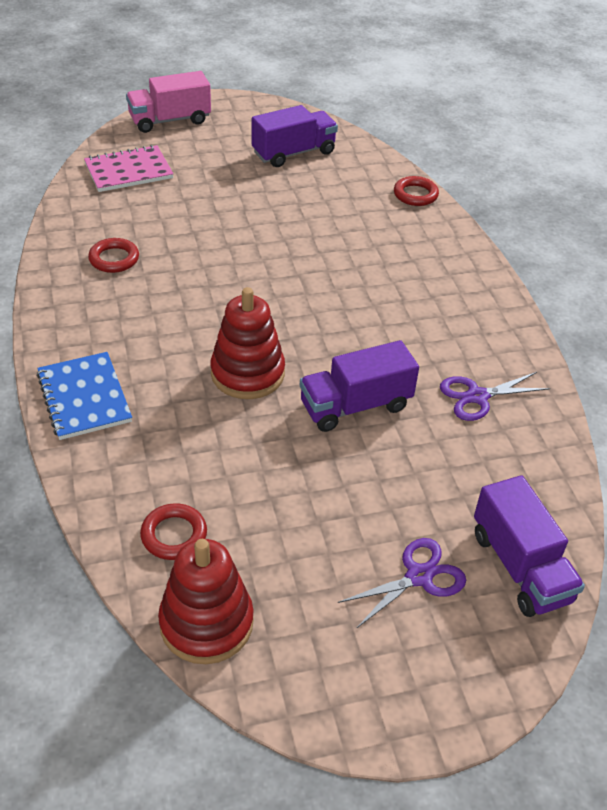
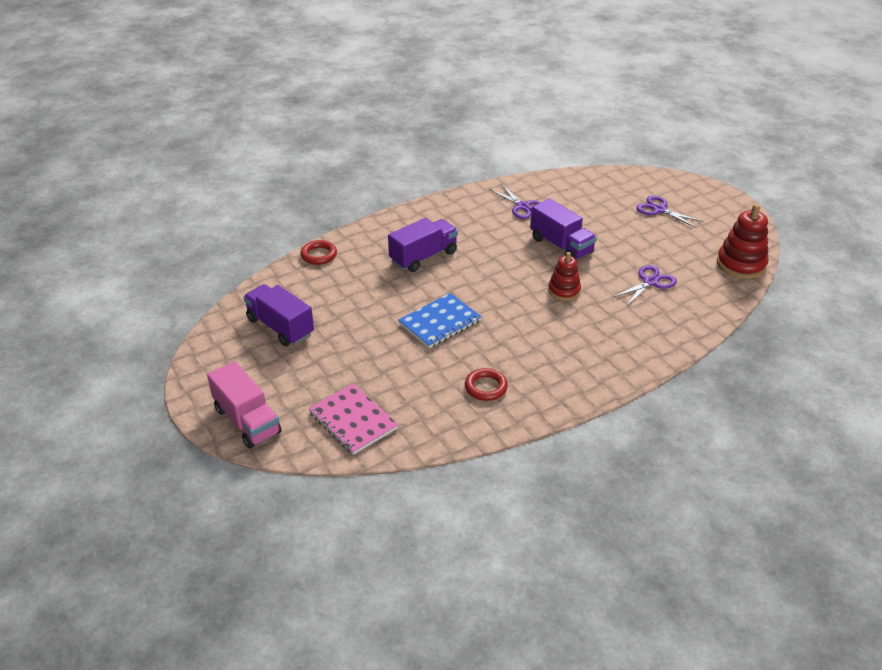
camera: 105 degrees left, 5 degrees down
(84, 397) = (636, 353): blue notebook -> blue notebook (440, 322)
(174, 535) = (703, 287): red ring -> none
(219, 474) = (650, 282): none -> purple scissors
(247, 373) = (564, 291): red stacking toy -> red stacking toy, size x0.64
(520, 566) = (629, 184): purple truck -> purple truck (423, 257)

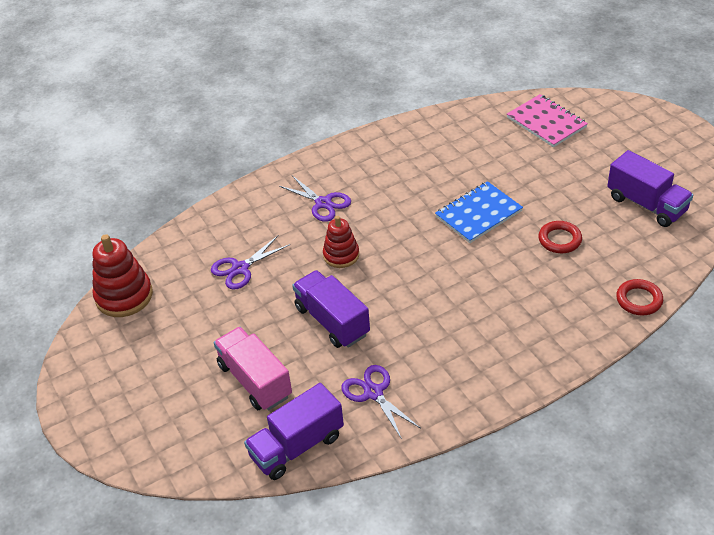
camera: 175 degrees left, 5 degrees up
(247, 421) = (638, 119): pink truck -> pink truck (255, 380)
(423, 257) = (506, 300): purple truck -> purple truck (297, 446)
(486, 387) = (431, 152): red ring -> red ring (559, 240)
(659, 210) = (182, 389): purple scissors -> purple scissors (323, 203)

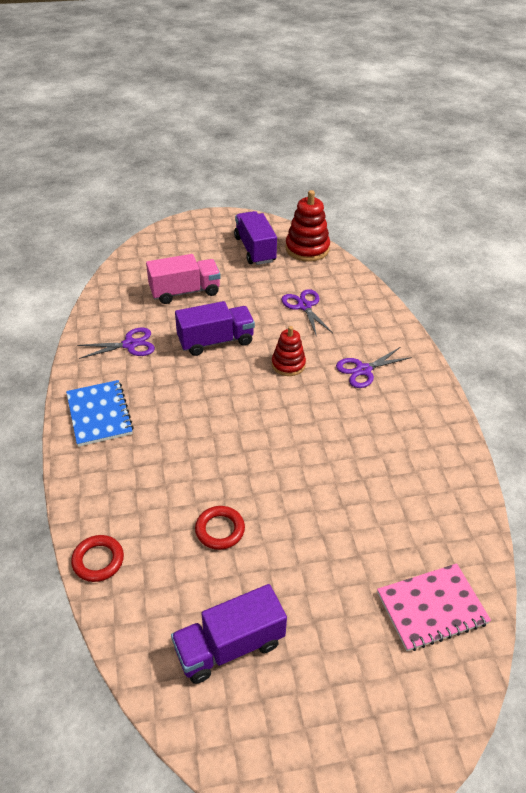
camera: 105 degrees right, 0 degrees up
(297, 446) = (114, 298): purple truck -> purple truck (255, 249)
(478, 214) = (293, 476): blue notebook -> blue notebook (99, 414)

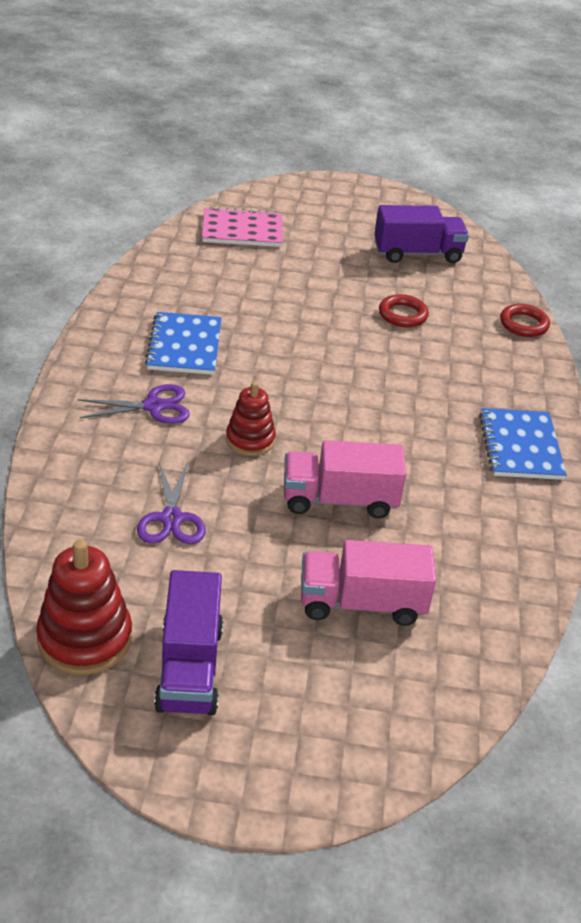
camera: 165 degrees left, 5 degrees down
(130, 345) = (472, 530): purple scissors -> none
(215, 341) = (339, 500): purple truck -> pink truck
(379, 428) = (184, 346): none -> blue notebook

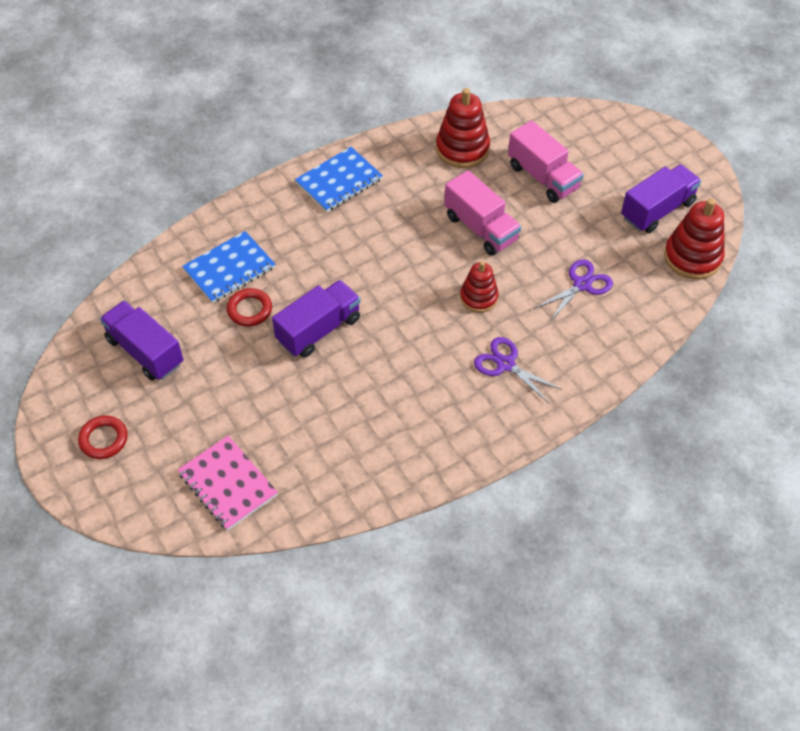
camera: 125 degrees left, 15 degrees up
(184, 346) = (426, 398): blue notebook -> blue notebook (229, 269)
(334, 335) = (318, 330): none -> purple truck
(482, 567) = (462, 149): none -> red stacking toy
(523, 324) = (190, 243): red ring -> red ring (104, 439)

